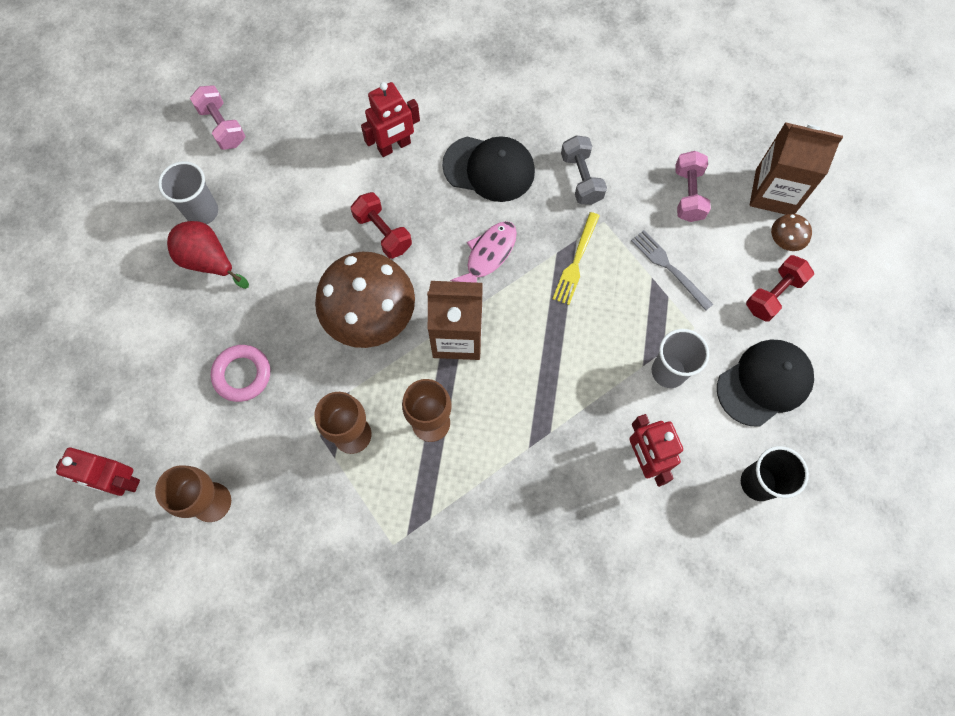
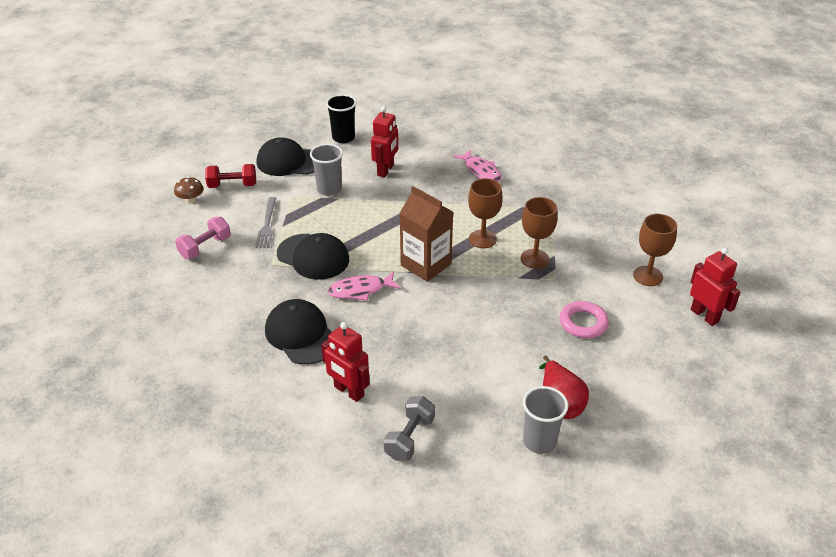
camera: 140 degrees left, 30 degrees down
(222, 126) = (470, 501): pink dumbbell -> none
(370, 315) = (469, 304): brown mushroom -> none
(383, 232) = (414, 343): red dumbbell -> none
(394, 146) = (348, 391): red robot -> red robot turned 150 degrees counterclockwise
(532, 554) = (481, 171): none -> pink fish
(576, 261) = (313, 257): yellow fork -> black cap
(581, 178) = (252, 293): grey dumbbell -> grey dumbbell (409, 438)
(774, 192) = (160, 220): brown carton -> none

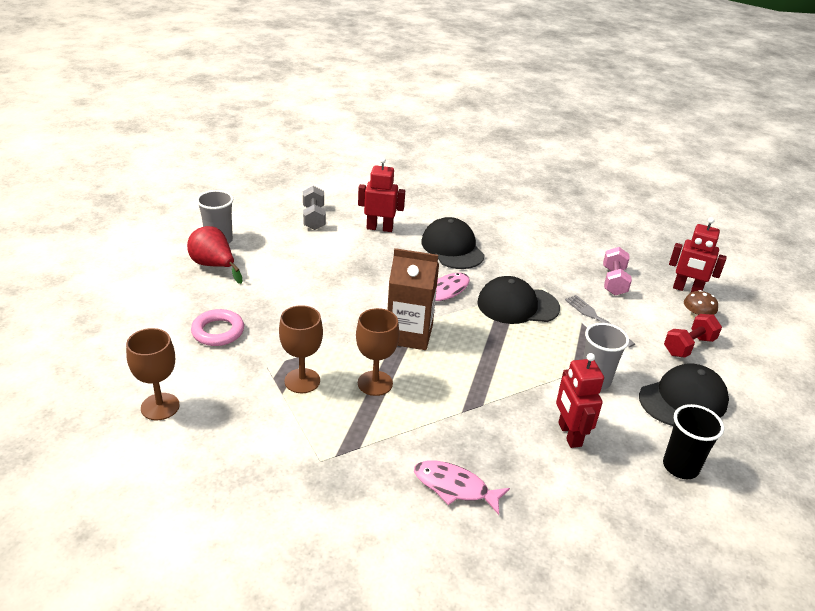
camera: 145 degrees right, 5 degrees down
(301, 335) = (452, 248): black cap -> black cap turned 135 degrees counterclockwise
(704, 315) = (84, 382): red robot -> red robot (687, 290)

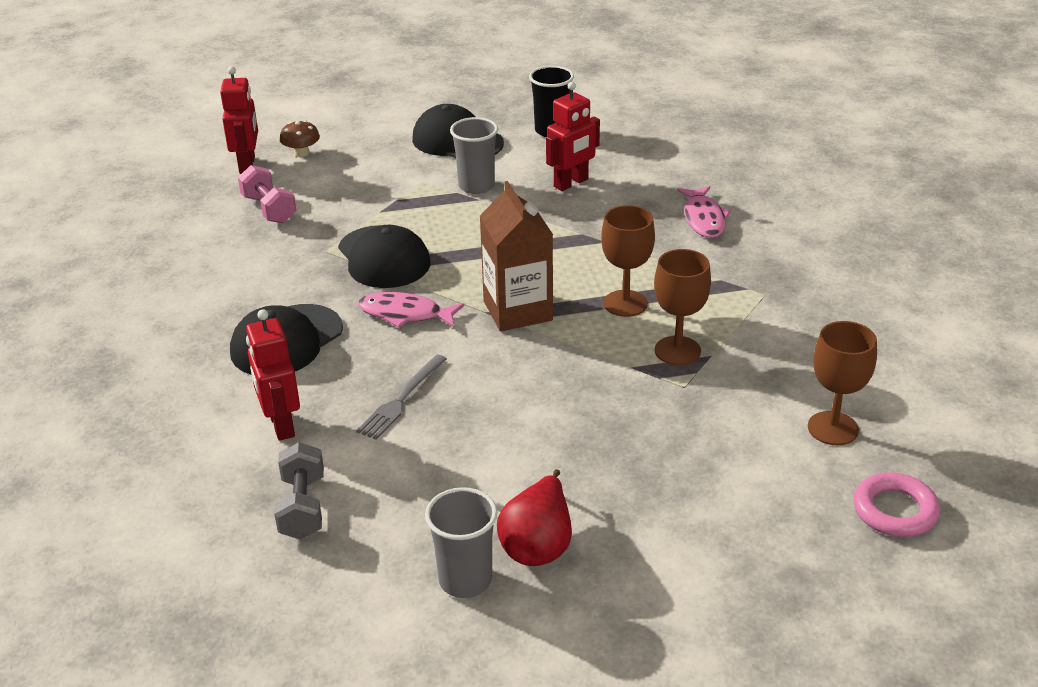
camera: 115 degrees left, 0 degrees up
(218, 331) = (671, 456): pink ring -> pink ring (895, 511)
(314, 218) = (302, 507): grey dumbbell -> grey dumbbell turned 60 degrees counterclockwise
(597, 319) = (363, 205): grey fork -> grey fork (401, 399)
(614, 281) = (269, 209): pink dumbbell -> pink dumbbell turned 75 degrees clockwise
(688, 346) = (364, 150): red dumbbell -> none

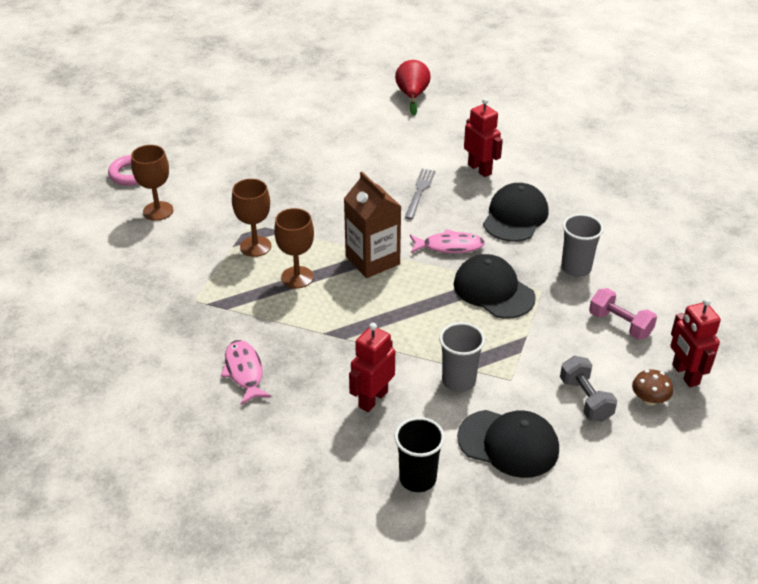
camera: 165 degrees right, 5 degrees up
(302, 507) = (439, 135): grey dumbbell -> grey dumbbell (585, 399)
(465, 580) = (344, 119): grey cup -> grey cup (576, 268)
(538, 544) = (314, 136): red pear -> red pear (412, 96)

